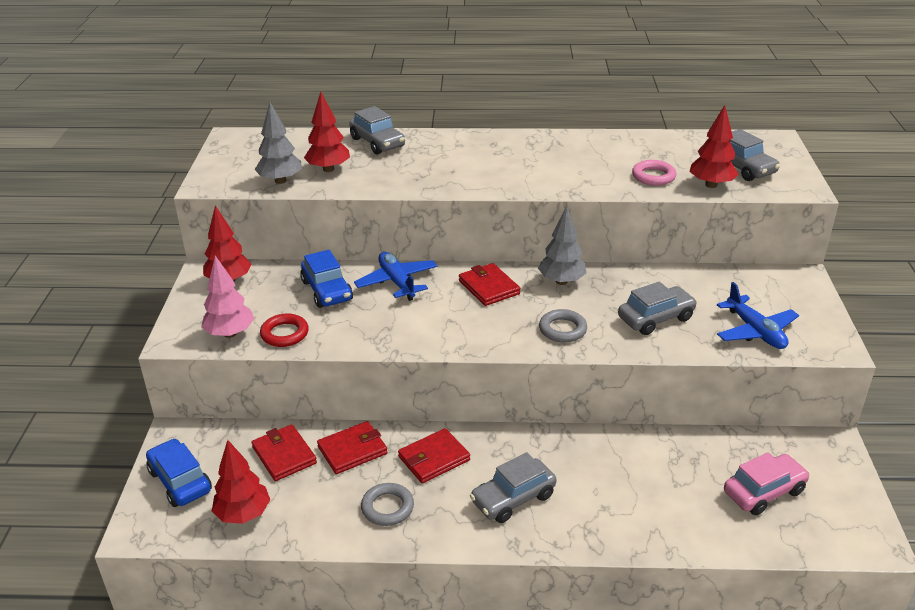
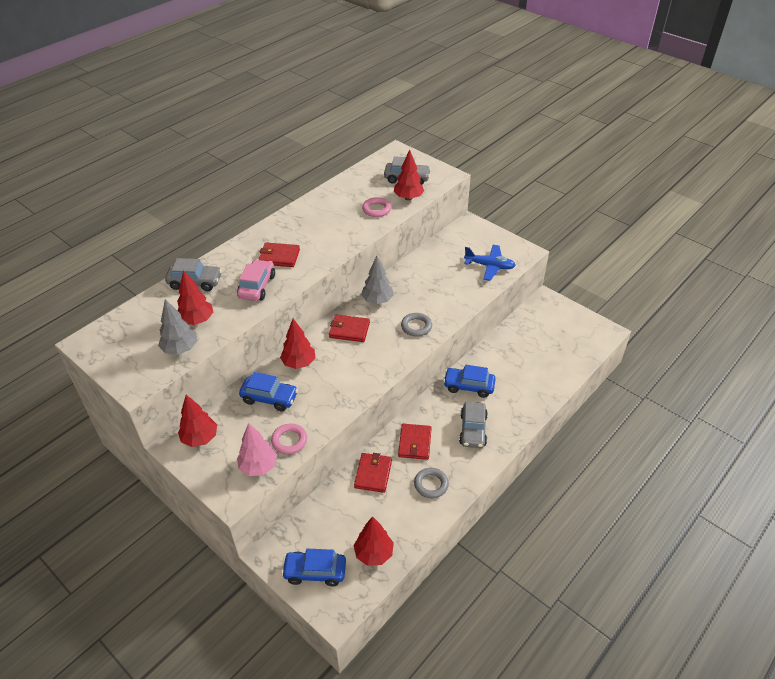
camera: 50 degrees left, 10 degrees up
(284, 334) = (289, 441): red ring -> pink ring
(284, 455) = (345, 508): red wallet -> red wallet (279, 257)
(397, 282) = (299, 363): blue plane -> red tree
(578, 455) = (468, 386): none -> blue car
(655, 318) = (445, 290): grey car -> none
(764, 492) = (551, 342): pink car -> pink car (257, 286)

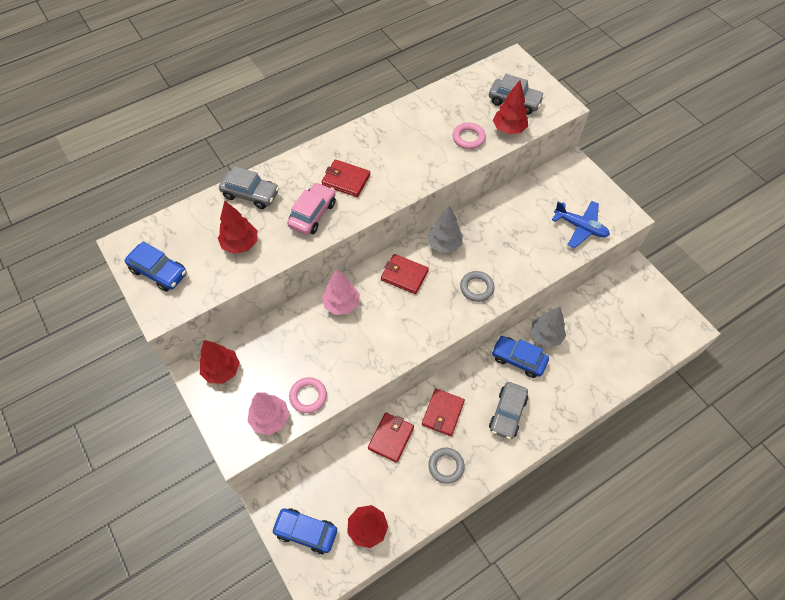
camera: 15 degrees right, 15 degrees up
(180, 349) = (215, 276): grey tree -> grey tree (545, 336)
(269, 398) = (301, 339): blue car -> blue car (159, 272)
(299, 363) = (341, 304): red tree -> pink tree

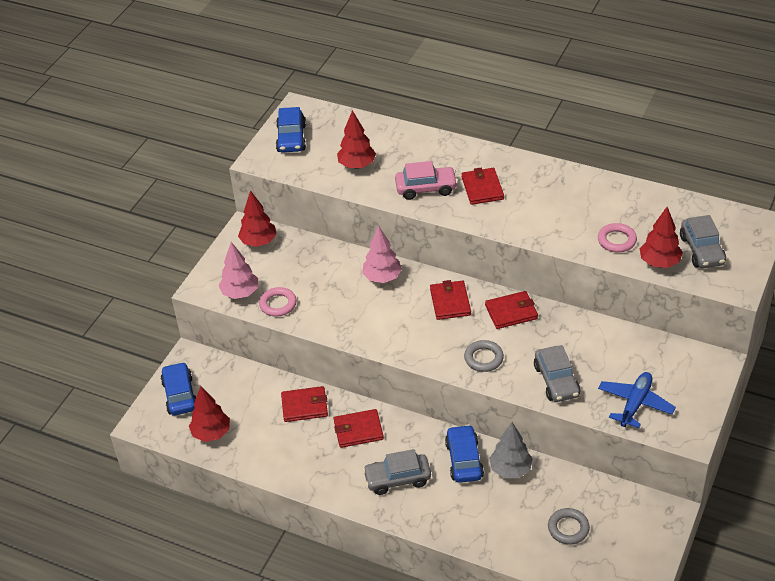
camera: 60 degrees right, 15 degrees down
(251, 194) = (410, 143): grey car -> grey car (556, 381)
(444, 244) = (511, 312): grey tree -> red wallet
(446, 466) = (308, 458): grey ring -> grey ring (568, 528)
(580, 227) = (635, 404): blue plane -> blue plane turned 150 degrees counterclockwise

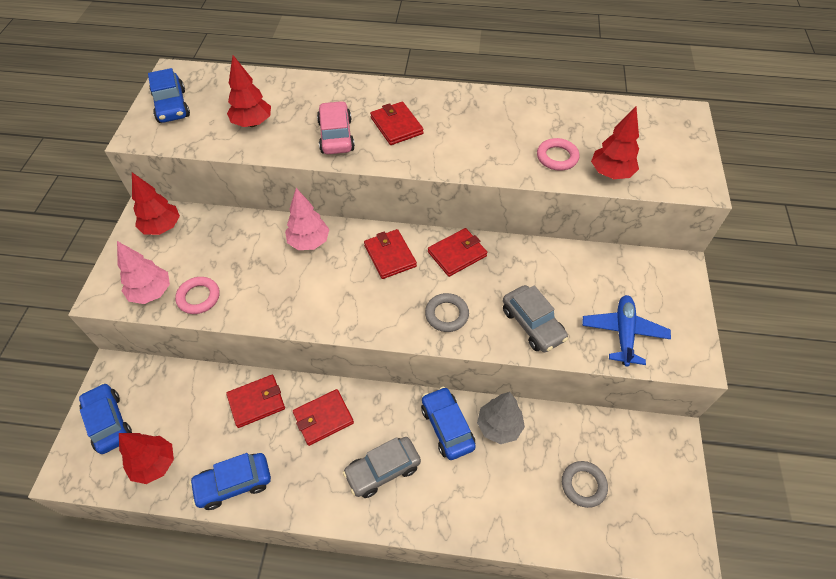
camera: 20 degrees left, 10 degrees up
(272, 461) = (234, 483): none -> blue car
(426, 188) = (336, 136): pink car -> pink car turned 75 degrees counterclockwise
(701, 250) = (645, 152): grey car -> none

